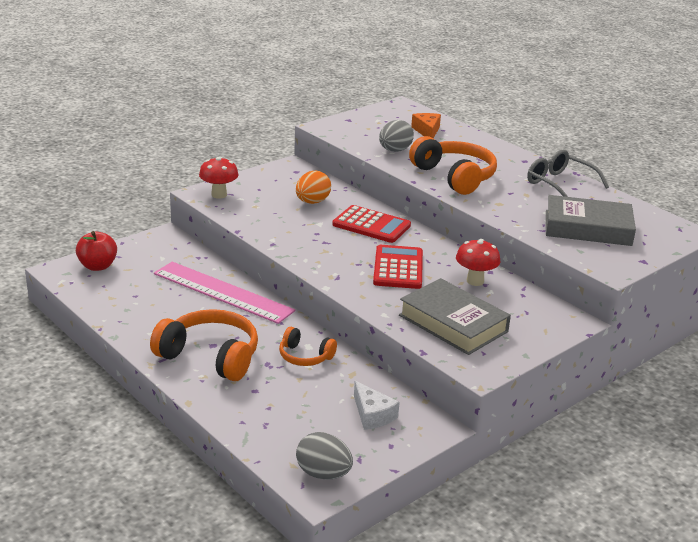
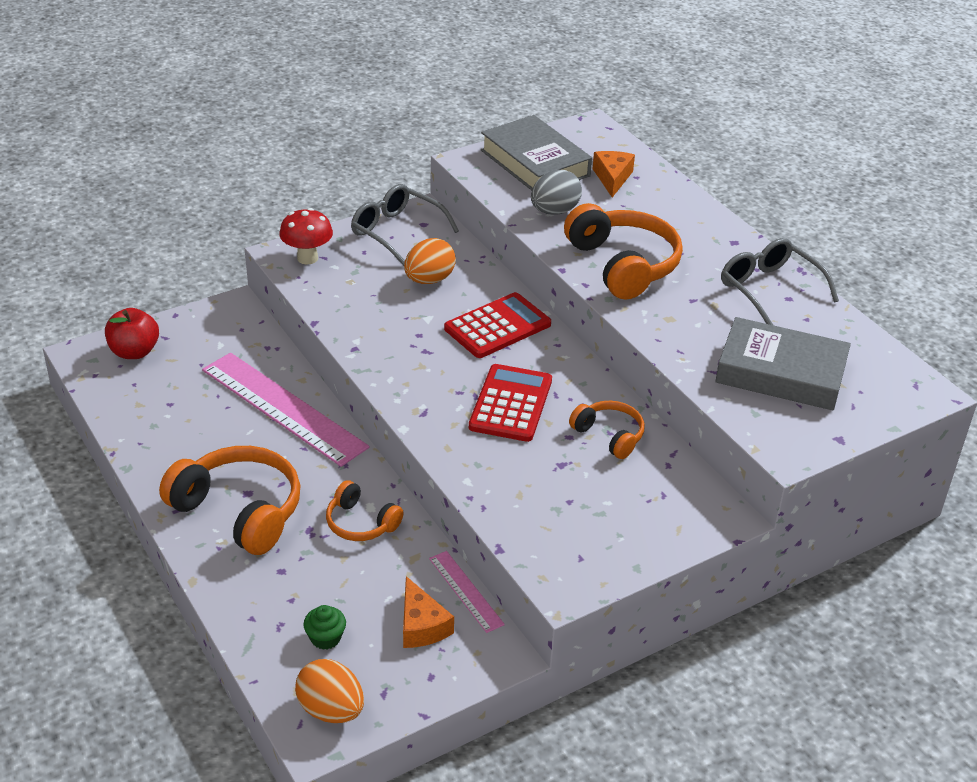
camera: 10 degrees right, 10 degrees up
(278, 177) = (396, 232): none -> grey glasses
(303, 429) = (325, 638): none -> green cupcake
(323, 474) = (331, 710): grey egg -> orange egg
(371, 225) = (497, 326): red calculator -> red calculator turned 75 degrees counterclockwise
(372, 415) = (421, 625): white cheese -> orange cheese
(397, 391) = (465, 591): none -> pink ruler
(453, 323) = (555, 505): grey book -> grey book (535, 163)
(475, 281) = (609, 435): red mushroom -> orange headphones

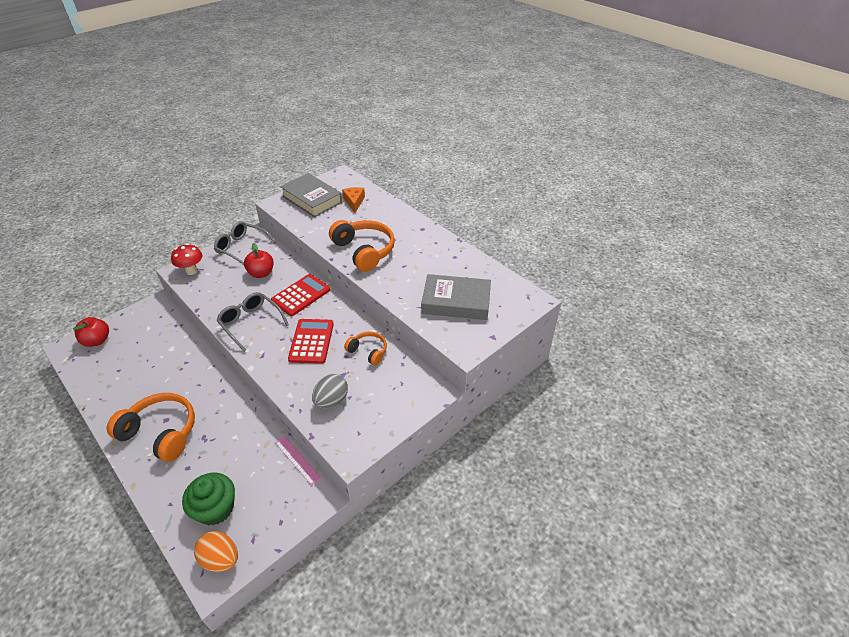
camera: 10 degrees left, 5 degrees up
(283, 408) = (185, 361): pink ruler -> none
(325, 638) = (215, 508): green cupcake -> green cupcake, size x1.97
(361, 523) = (234, 427): orange headphones -> none
(421, 625) = (273, 488): orange cheese -> none
(429, 280) = (261, 273): orange egg -> red apple
(554, 211) = (324, 225): grey egg -> grey egg (331, 400)
(769, 289) = (444, 253): grey glasses -> grey glasses (250, 323)

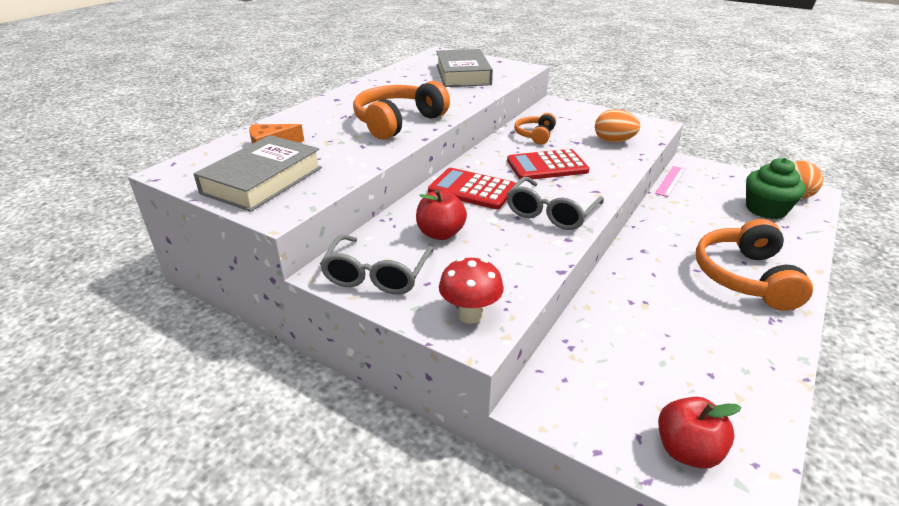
camera: 105 degrees left, 10 degrees down
(331, 400) = (613, 141): grey egg -> orange egg

